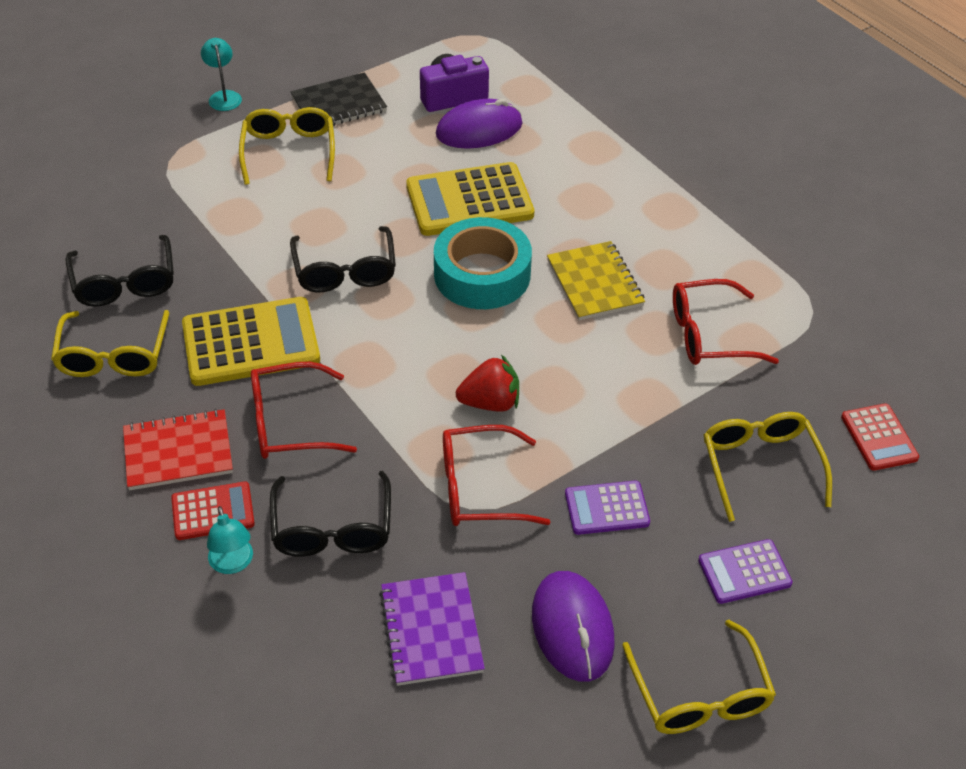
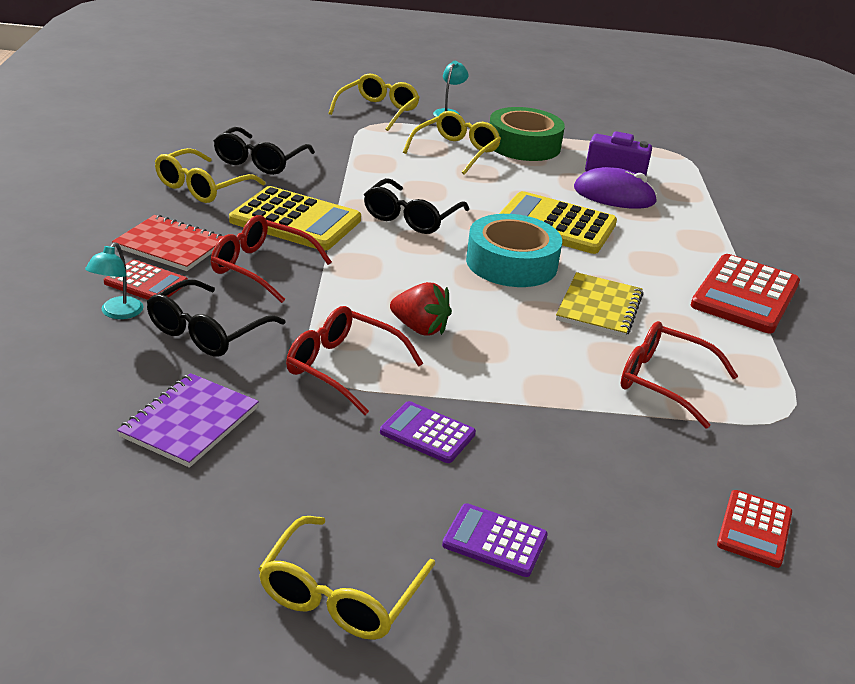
camera: 35 degrees right, 15 degrees down
(339, 104) = (523, 145): black notebook -> green tape
(572, 628) = (296, 486): purple mouse -> none
(681, 195) = (745, 295): none -> red calculator
(760, 466) = (604, 483): yellow glasses -> yellow glasses (378, 111)

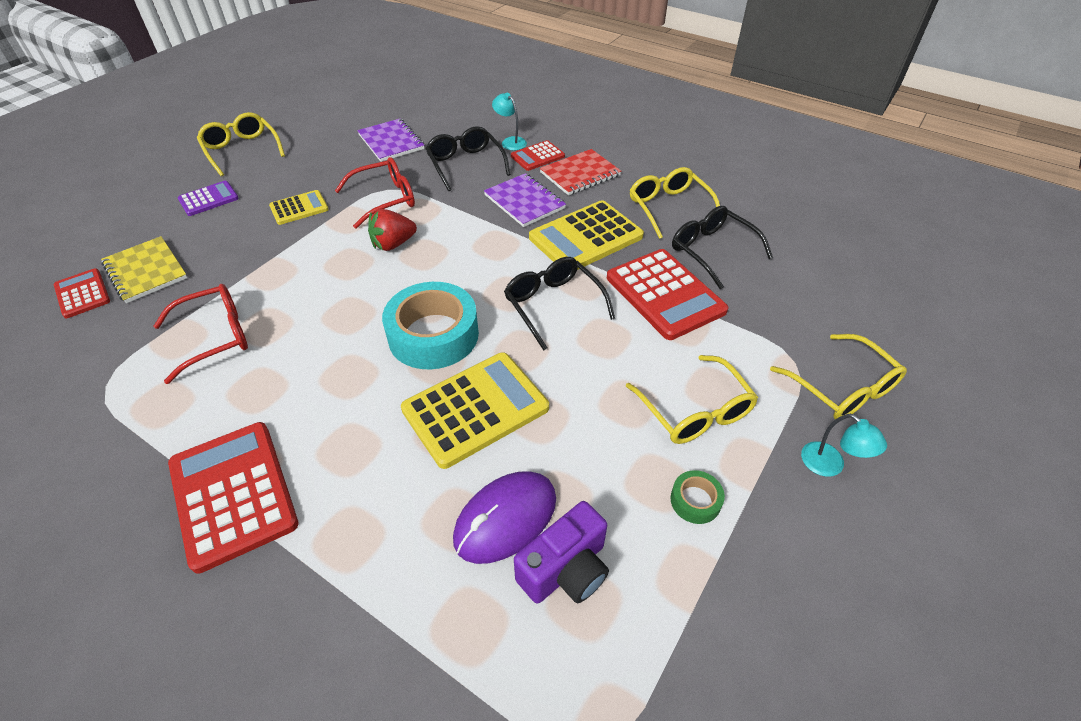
camera: 125 degrees right, 15 degrees up
(261, 268) = (524, 202): red glasses -> purple notebook
(343, 174) = (665, 294): none -> red calculator
(427, 433) = (299, 208): purple calculator -> yellow calculator
(523, 145) = (695, 501): green tape -> green tape, size x0.45
(599, 307) = (326, 356): yellow notebook -> yellow notebook (146, 271)

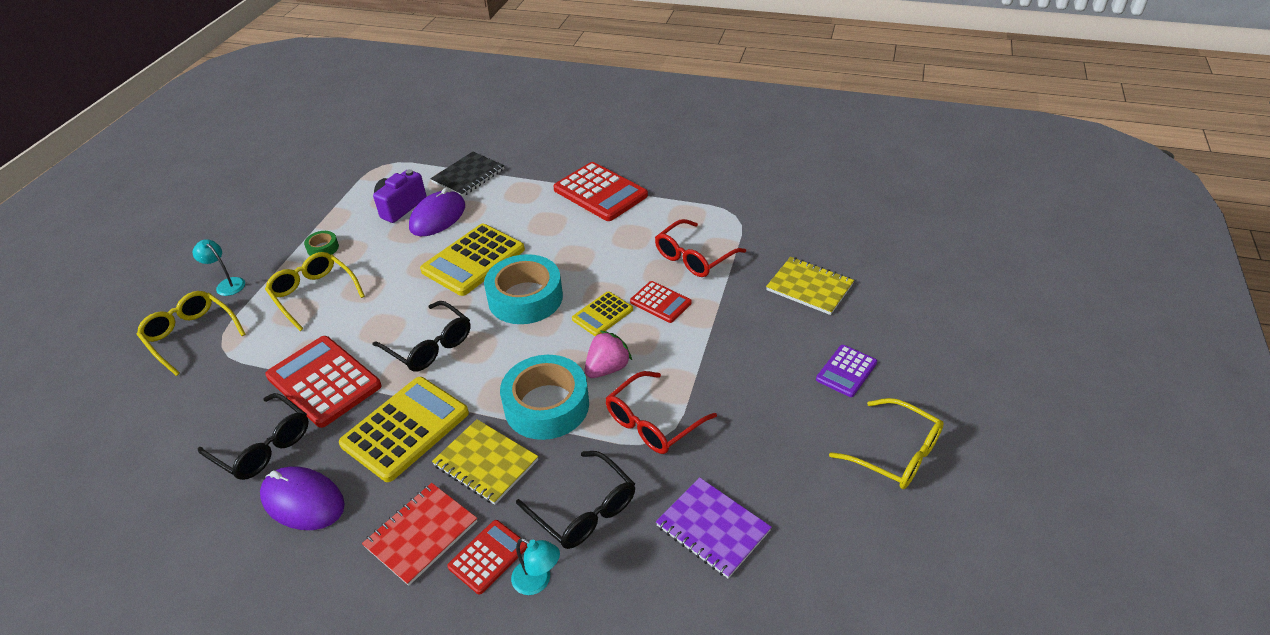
camera: 165 degrees right, 5 degrees down
(82, 294) = (835, 259): red calculator -> red calculator (660, 302)
(299, 208) = (738, 385): yellow calculator -> yellow calculator (602, 314)
(393, 244) = (607, 368): red strawberry -> pink strawberry
(423, 628) = (468, 176): none -> black notebook
(461, 228) = (546, 405): none -> turquoise tape
(524, 202) = (486, 463): purple notebook -> yellow notebook
(669, 208) = (303, 501): yellow glasses -> purple mouse

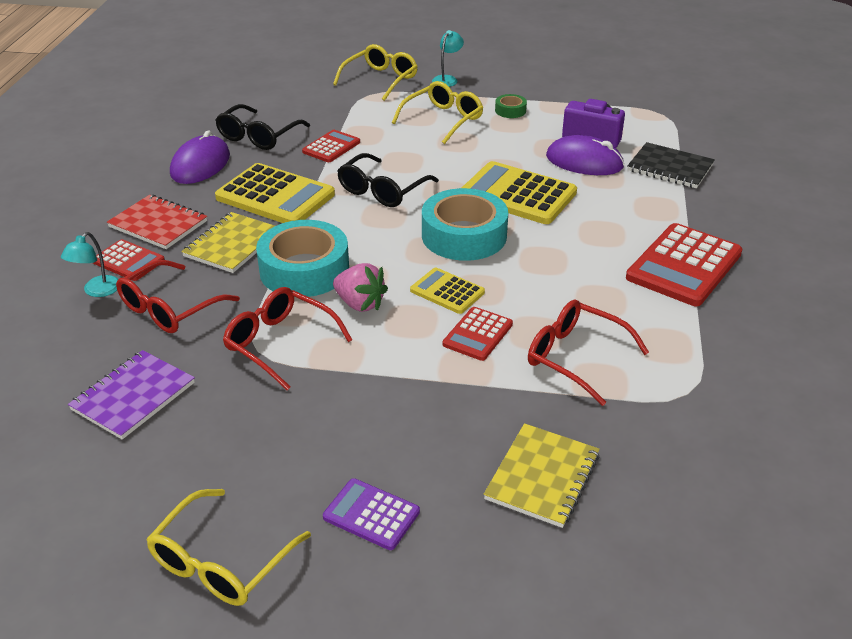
camera: 80 degrees right, 5 degrees down
(324, 381) = (331, 147): red calculator -> red calculator, size x0.55
(584, 510) = (170, 308): black glasses -> red glasses

